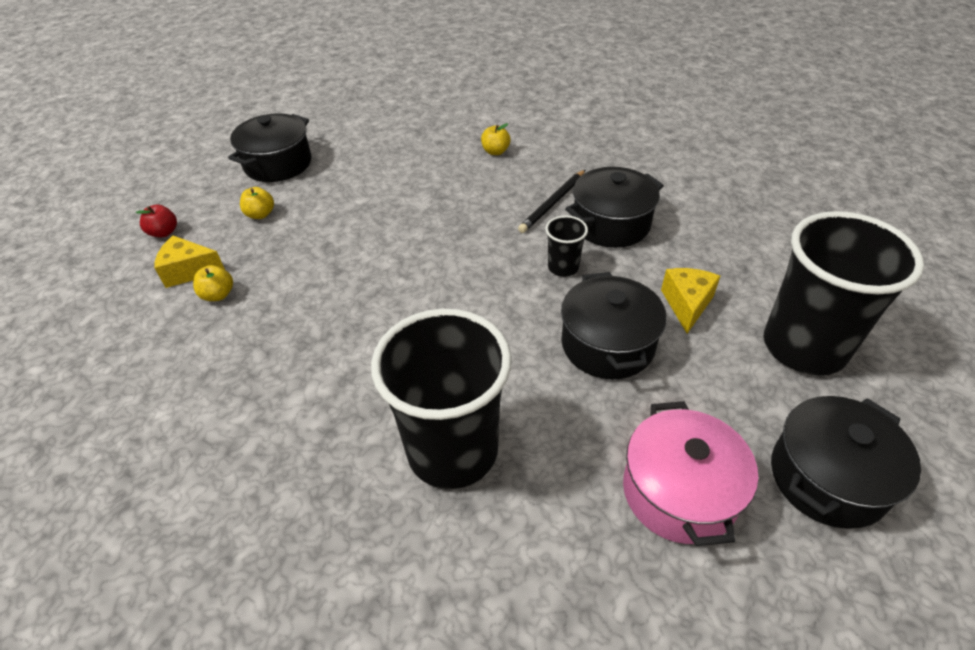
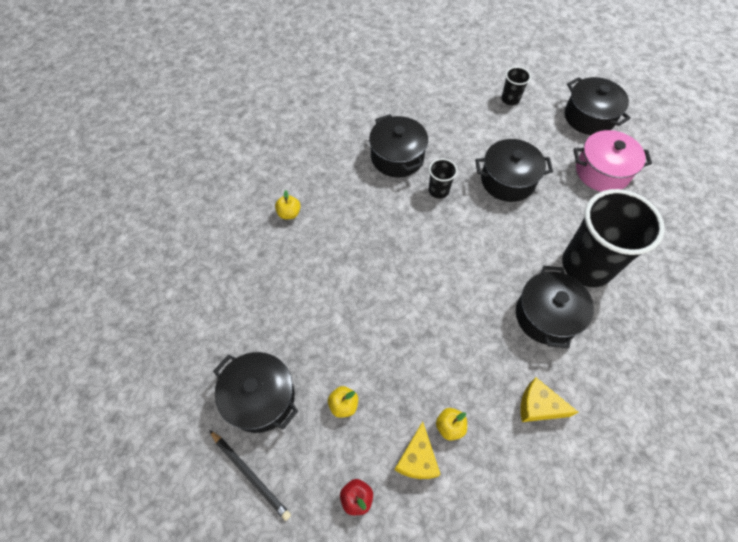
camera: 85 degrees left, 15 degrees up
(358, 391) = (546, 316): none -> black pot
(553, 203) = (367, 185): black pencil -> black pencil (250, 474)
(687, 304) = (476, 137): yellow cheese -> yellow cheese (538, 406)
(804, 347) = (510, 99): black cup -> black cup, size x0.44

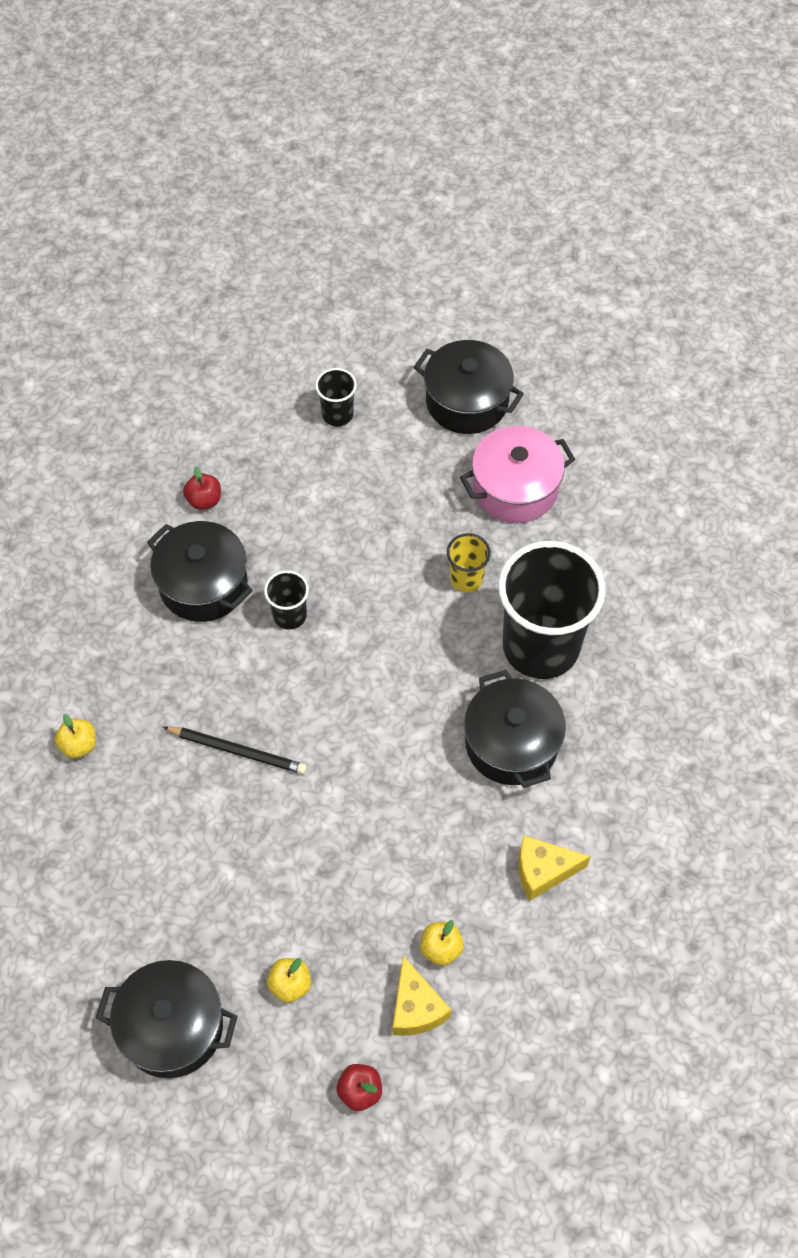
camera: 25 degrees left, 0 degrees up
(250, 474) = (208, 1128): black pencil -> black pencil (238, 751)
(417, 116) = (204, 500): none -> red apple
(507, 180) = (385, 557): black pot -> none
(553, 209) = (466, 579): none -> yellow cup

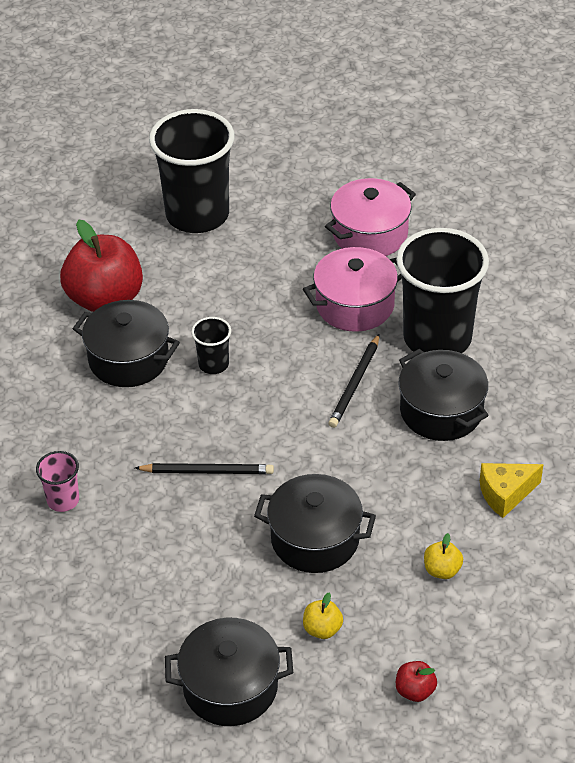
camera: 15 degrees left, 15 degrees down
(79, 745) = (63, 500): yellow apple -> pink cup
(204, 500) = (105, 299): red apple -> red apple, size x2.38
(337, 414) = (197, 215): black cup -> black cup, size x2.27
(416, 1008) = (438, 618): yellow cheese -> none
(431, 682) = (355, 383): none -> black pencil
(466, 579) = (355, 305): yellow cup -> pink pot
(467, 401) = (304, 183): black pot -> black pot (315, 539)

